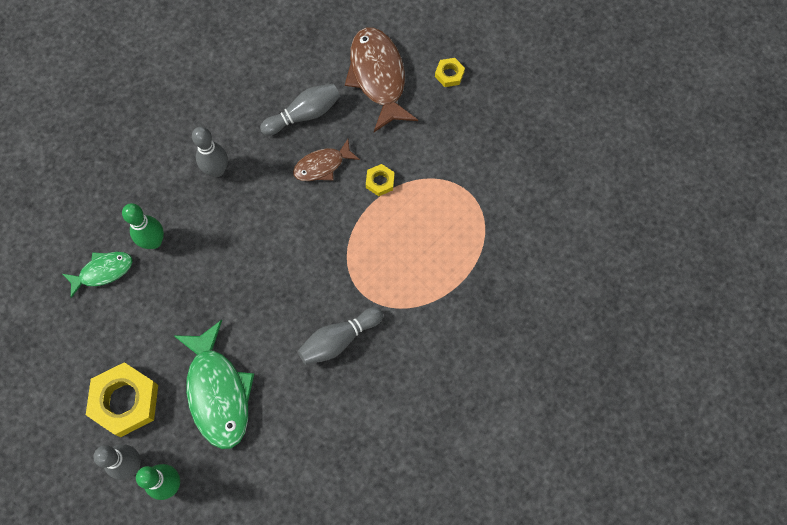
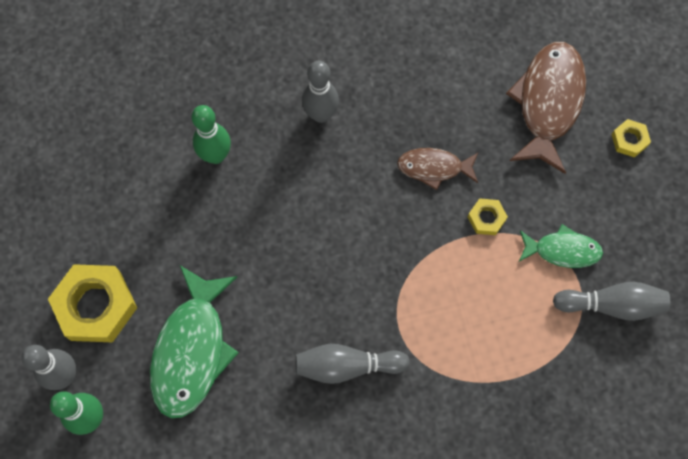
camera: 30 degrees right, 0 degrees up
(103, 271) = (148, 159): green fish -> green fish (562, 250)
(304, 114) = (445, 102): grey bowling pin -> grey bowling pin (611, 305)

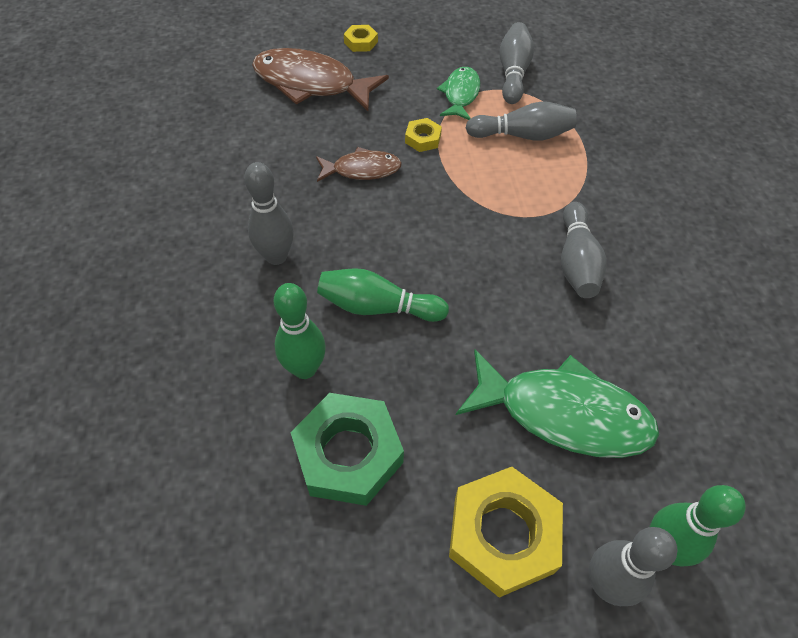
camera: 85 degrees left, 15 degrees down
(149, 196) = (348, 453): none -> green nut
(278, 201) = (377, 307): none -> green bowling pin
(434, 168) = (362, 170): brown fish -> brown fish turned 105 degrees counterclockwise
(510, 316) = (522, 135): none -> grey bowling pin

